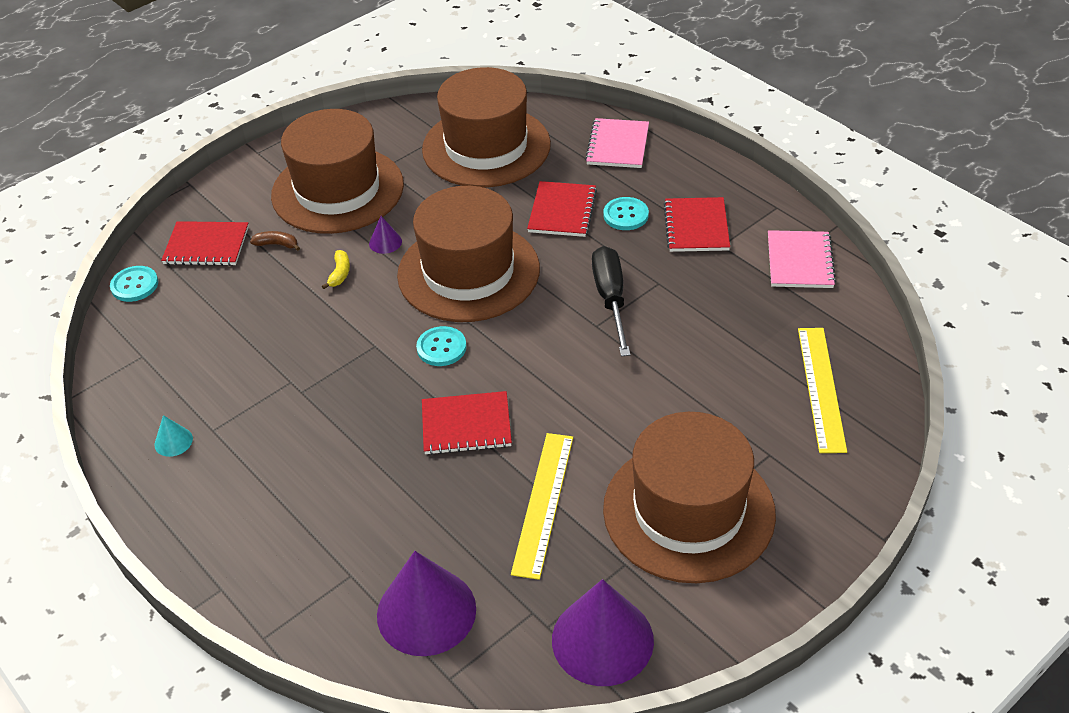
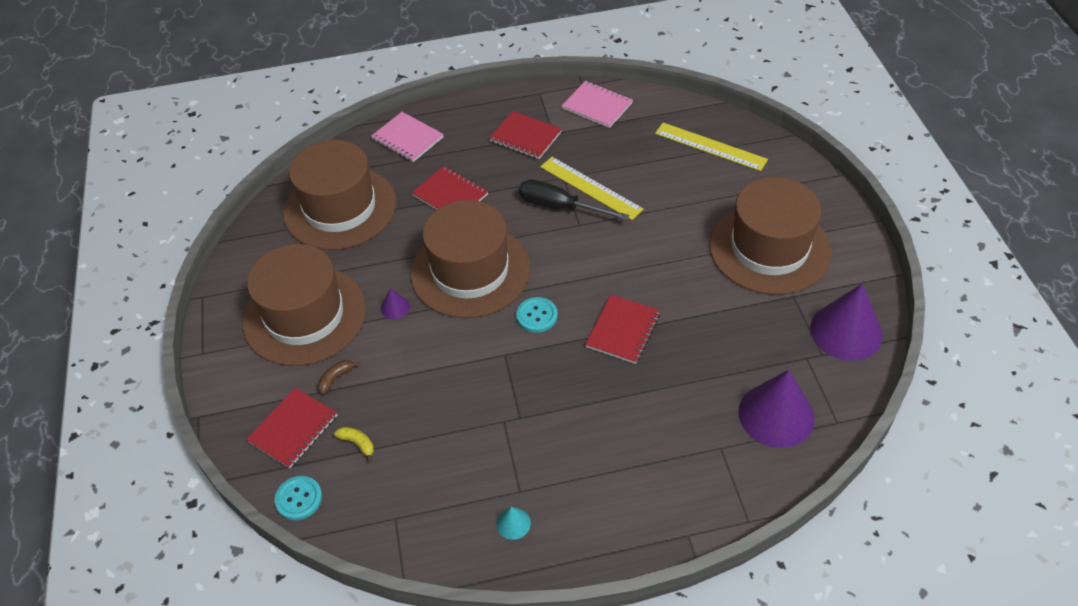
camera: 60 degrees left, 5 degrees up
(340, 273) = (407, 348): yellow banana -> yellow banana (358, 443)
(543, 503) = (720, 316): yellow ruler -> yellow ruler (590, 188)
(625, 215) = (484, 165): turquoise button -> none

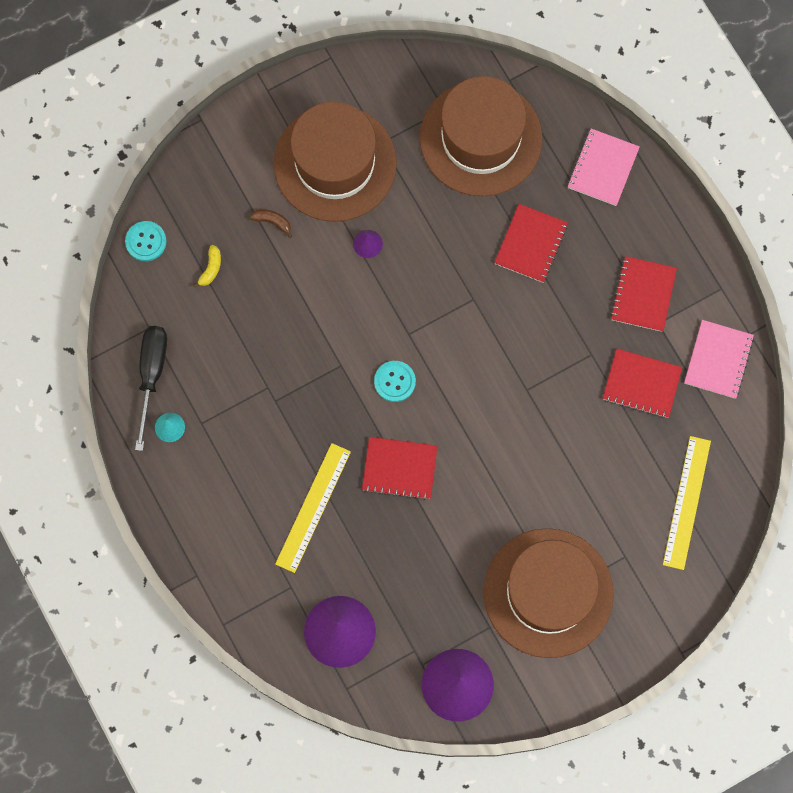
camera: 70 degrees right, 25 degrees up
(293, 429) = (210, 207): red notebook -> red notebook (641, 384)
(470, 271) = (433, 299): brown hat -> none
(560, 207) = (546, 363): black screwdriver -> black screwdriver (151, 375)
(590, 188) = (583, 387): yellow ruler -> yellow ruler (313, 507)

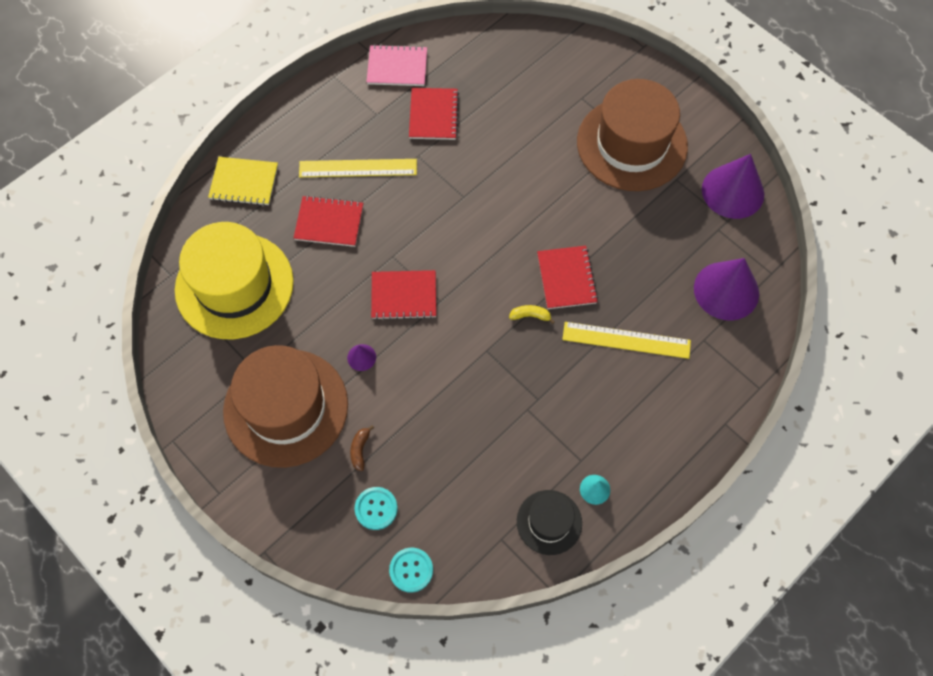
camera: 105 degrees left, 10 degrees down
(151, 375) = (549, 522): black screwdriver -> black hat
(211, 269) = (423, 495): yellow banana -> yellow banana (530, 316)
(394, 381) = (488, 301): turquoise button -> turquoise button (376, 508)
(481, 138) = (234, 285): brown hat -> yellow hat
(602, 168) = (244, 182): pink notebook -> yellow notebook
(643, 294) = (354, 129): red notebook -> red notebook (404, 296)
(687, 502) = (523, 66): yellow ruler -> yellow ruler (358, 168)

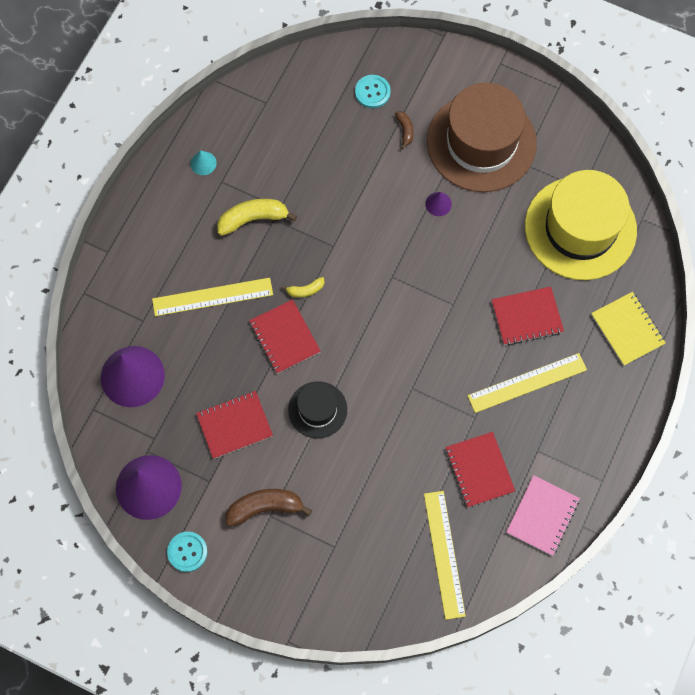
camera: 160 degrees right, 5 degrees up
(244, 182) = (627, 329): yellow notebook -> yellow notebook turned 75 degrees clockwise
(397, 67) = (542, 516): pink notebook -> pink notebook turned 45 degrees counterclockwise
(404, 296) = (426, 270): red notebook -> red notebook (234, 425)
(411, 570) = (327, 59): turquoise button -> turquoise button (187, 552)
(491, 66) = (444, 554): none -> yellow ruler
(549, 522) = (232, 127): black hat -> black hat (317, 409)
(559, 407) = (253, 219): none -> yellow banana
(632, 144) = (265, 507): brown hat -> brown banana

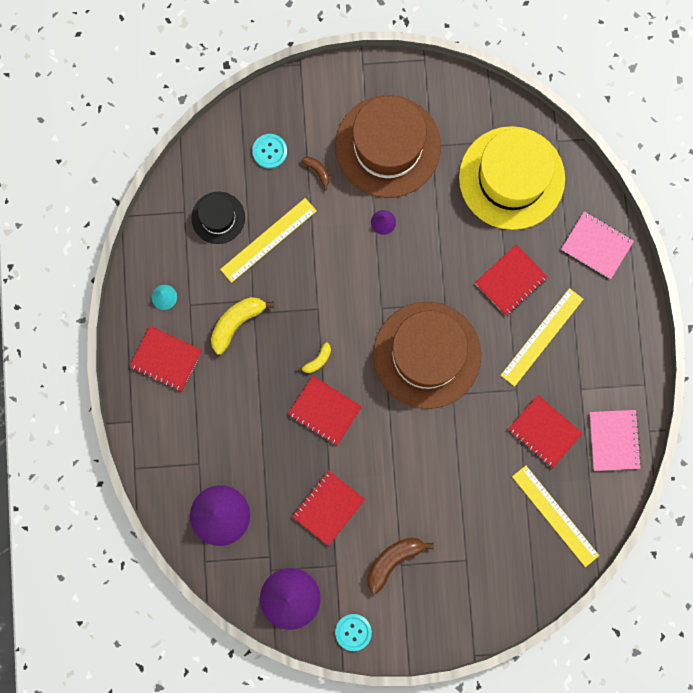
camera: 30 degrees left, 10 degrees up
(171, 215) = (166, 359): none -> red notebook
(212, 297) = (244, 410): yellow ruler -> yellow ruler (268, 240)
(317, 409) = (387, 456): black hat -> black hat (218, 217)
(409, 340) = (427, 355): none -> brown hat
(627, 329) = (597, 245): yellow notebook -> pink notebook

